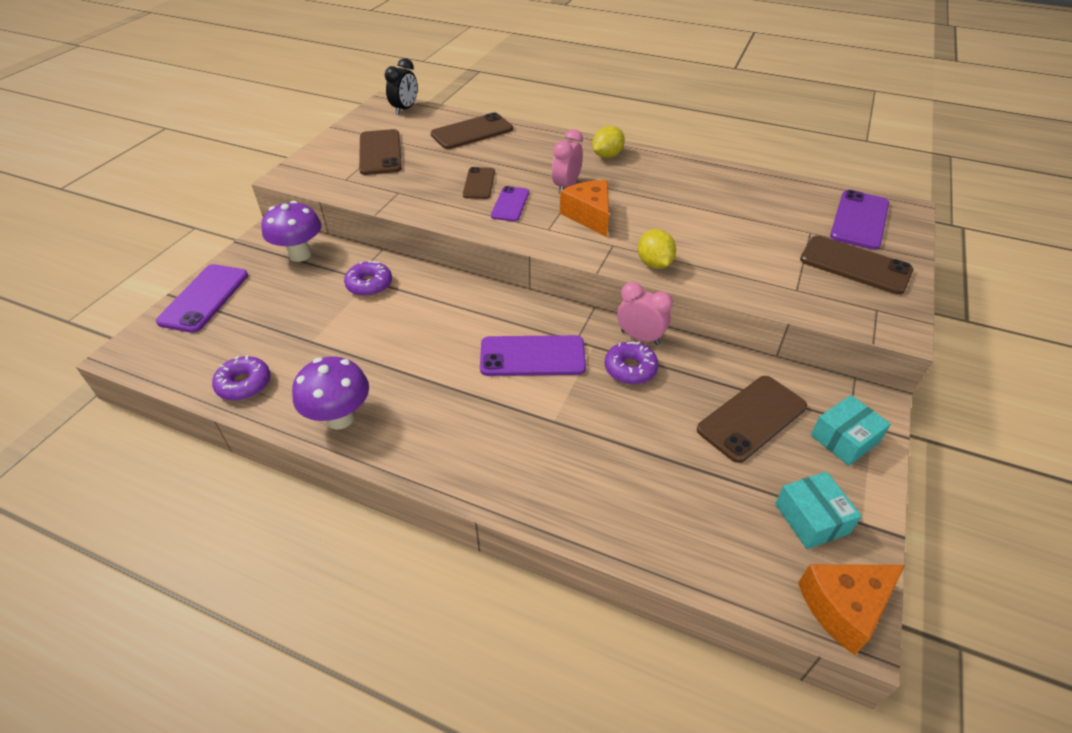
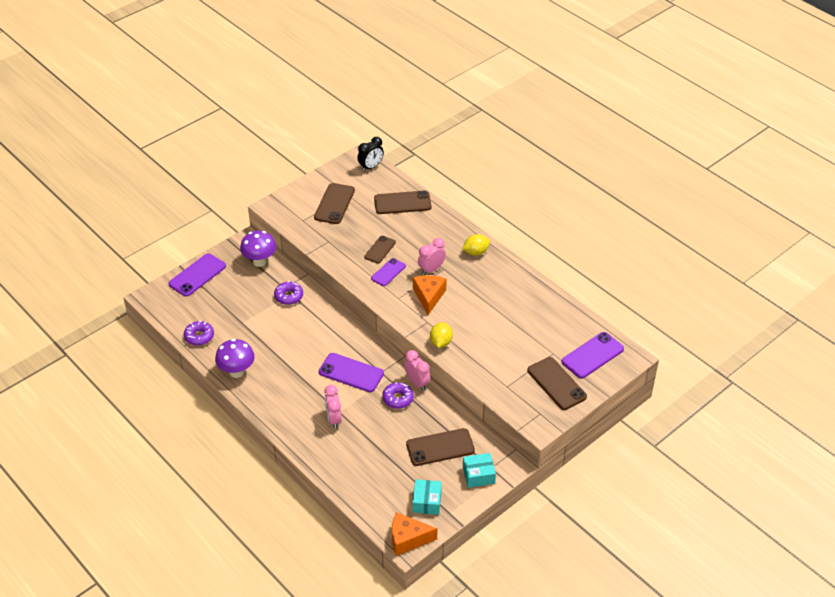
camera: 25 degrees right, 0 degrees up
(554, 436) = (334, 419): none -> pink clock

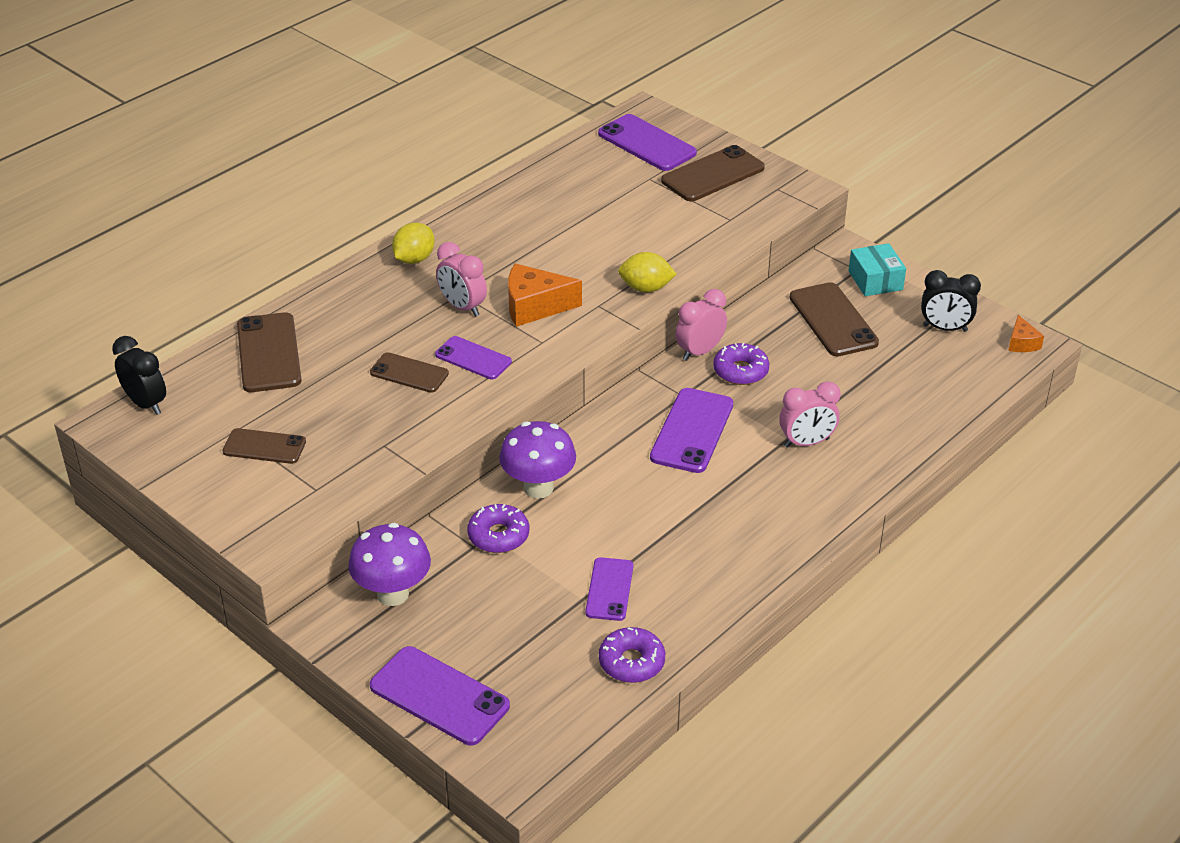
camera: 95 degrees left, 5 degrees down
(237, 372) = (720, 587): purple mushroom -> purple mushroom (538, 488)
(245, 332) = (609, 589): none -> purple phone
(334, 204) = (264, 447): brown phone -> brown phone, size x0.63
(408, 539) = (1022, 343): orange cheese -> orange cheese, size x0.55
(427, 502) = (945, 328): turquoise box -> black clock
(476, 252) = (414, 259): yellow lemon -> yellow lemon turned 60 degrees clockwise

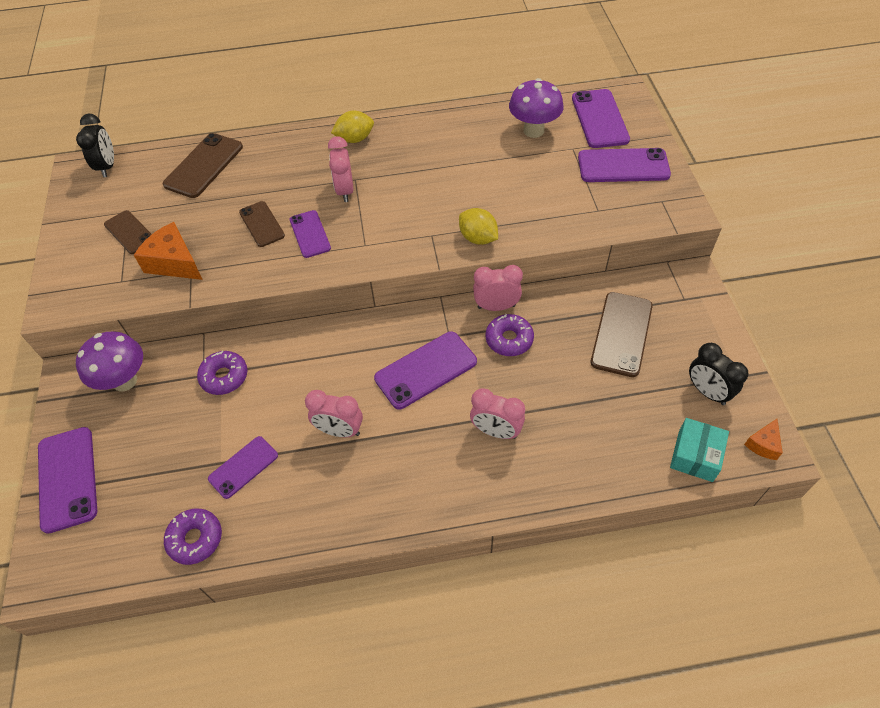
camera: 40 degrees right, 15 degrees up
(535, 307) = (389, 214): orange cheese -> orange cheese (174, 263)
(538, 488) = (284, 354): purple mushroom -> purple mushroom (533, 130)
(667, 515) = (339, 430): none -> pink clock
(713, 174) = (623, 166): brown phone -> purple phone
(875, 280) = (690, 316): turquoise box -> turquoise box (695, 455)

